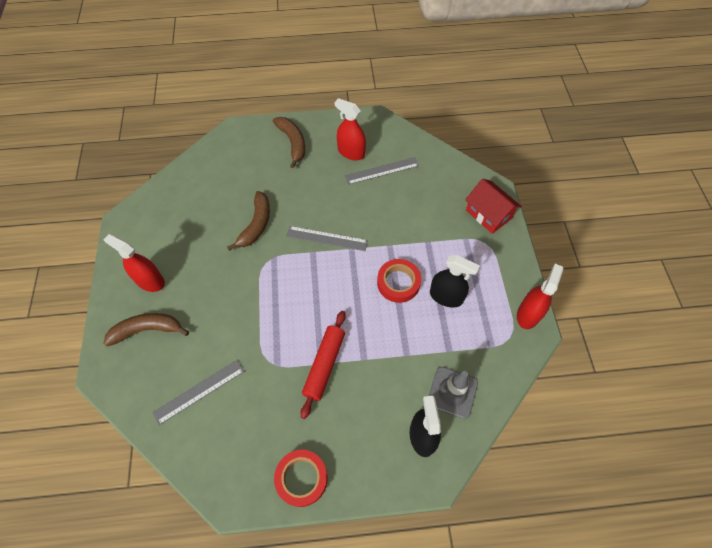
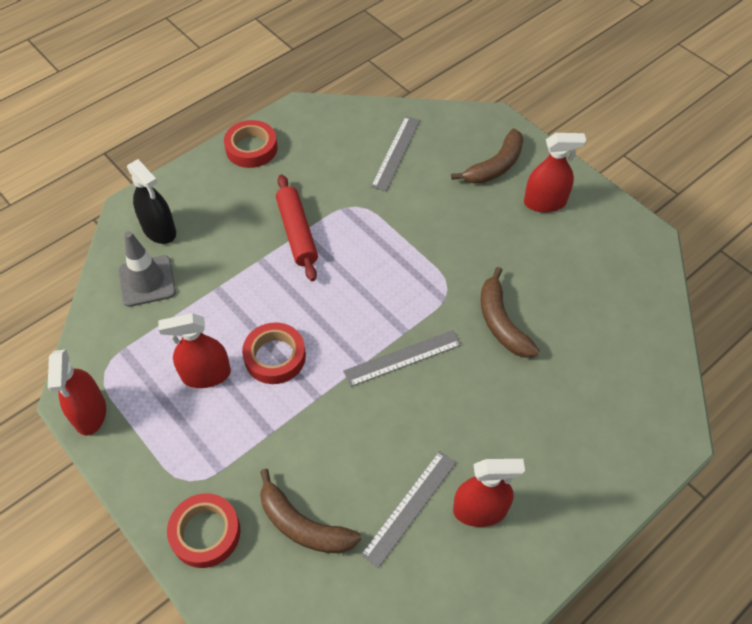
camera: 145 degrees right, 5 degrees down
(293, 143) = (576, 469): brown banana -> brown banana (303, 525)
(446, 296) = (206, 375): black spray bottle -> red spray bottle
(488, 214) = (205, 533): red house -> red tape

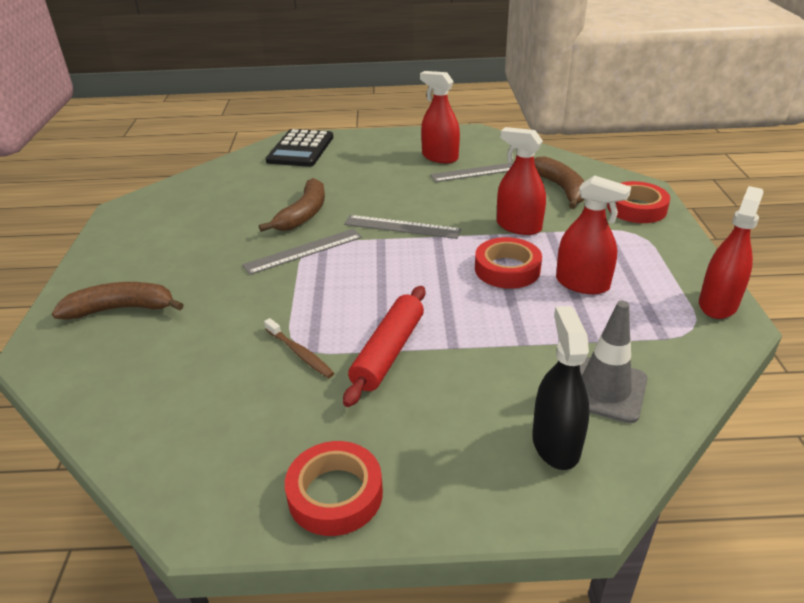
camera: 140 degrees left, 20 degrees down
(349, 202) = (300, 353): none -> brown toothbrush
(396, 153) = (181, 377): grey ruler -> grey ruler (303, 251)
(545, 202) = (141, 262): red spray bottle -> red spray bottle (518, 226)
(639, 425) = (301, 149): none -> black calculator

